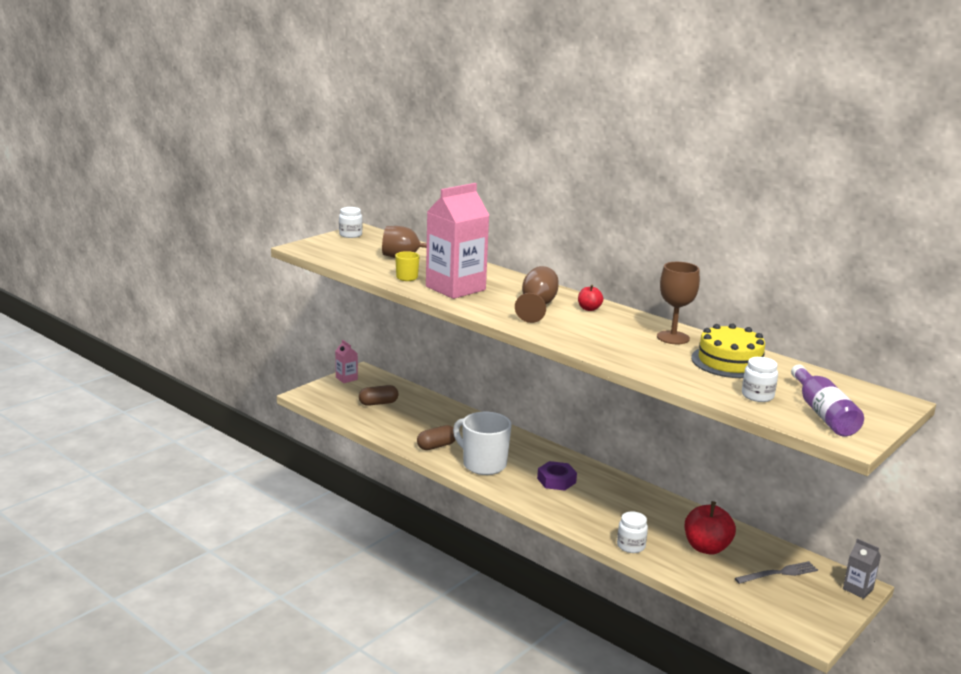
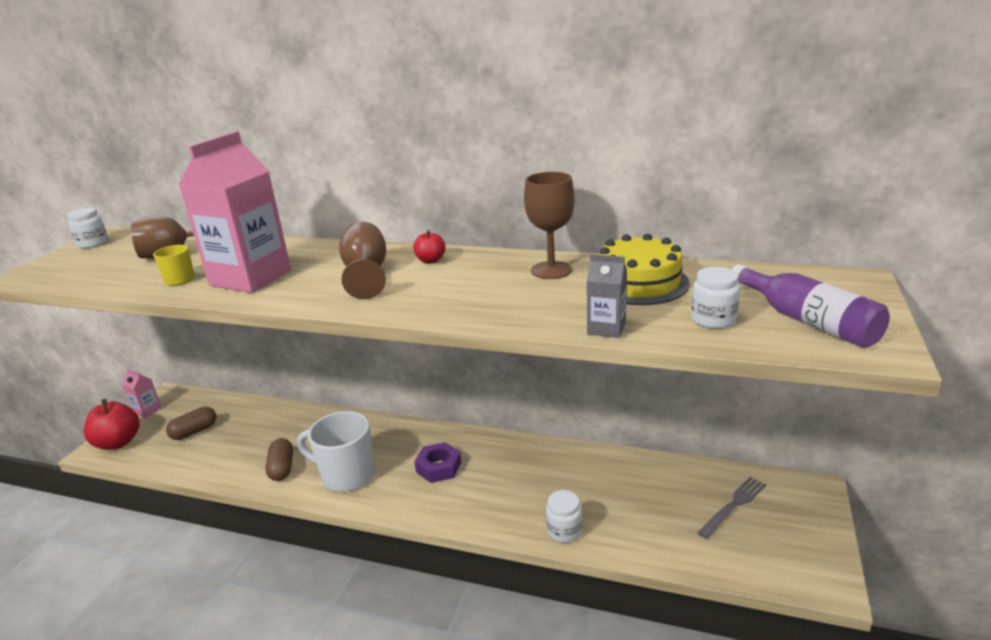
camera: 20 degrees left, 5 degrees up
(436, 446) = (282, 468): brown capsule -> brown capsule turned 45 degrees counterclockwise
(706, 548) = (642, 500): red apple -> red apple (118, 442)
(858, 589) = (818, 494): grey carton -> grey carton (606, 328)

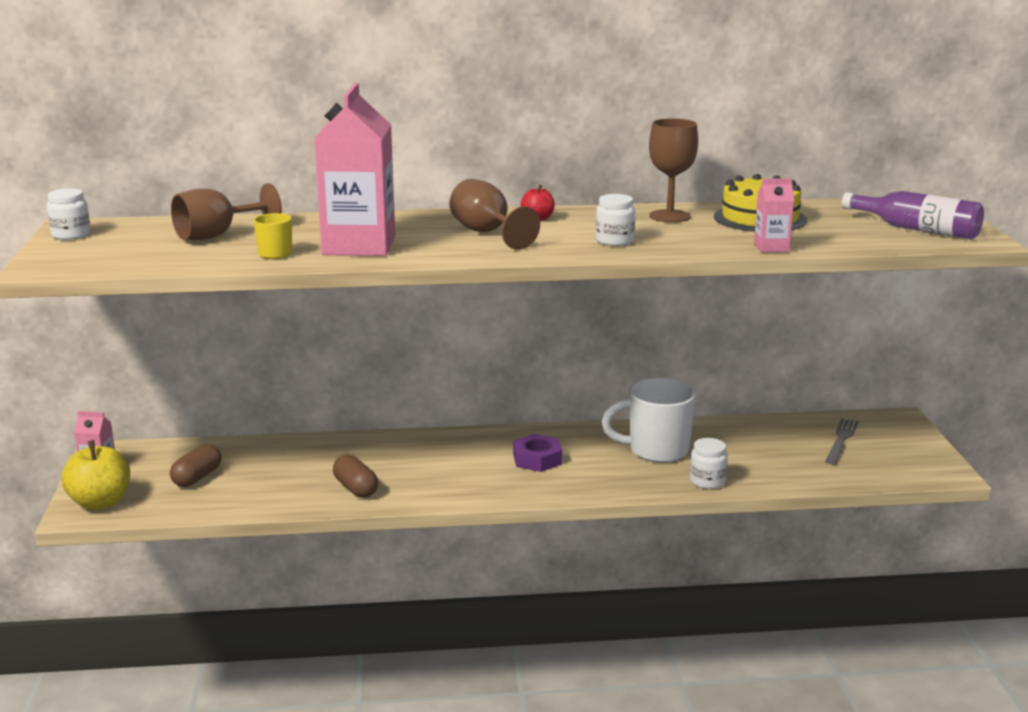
camera: 25 degrees left, 5 degrees down
(118, 442) = (100, 502): red apple -> yellow apple
(346, 475) = (440, 481): white mug -> white mug (656, 450)
(606, 328) = (771, 247): grey carton -> pink carton
(713, 320) = (848, 235): white jar -> white jar (614, 241)

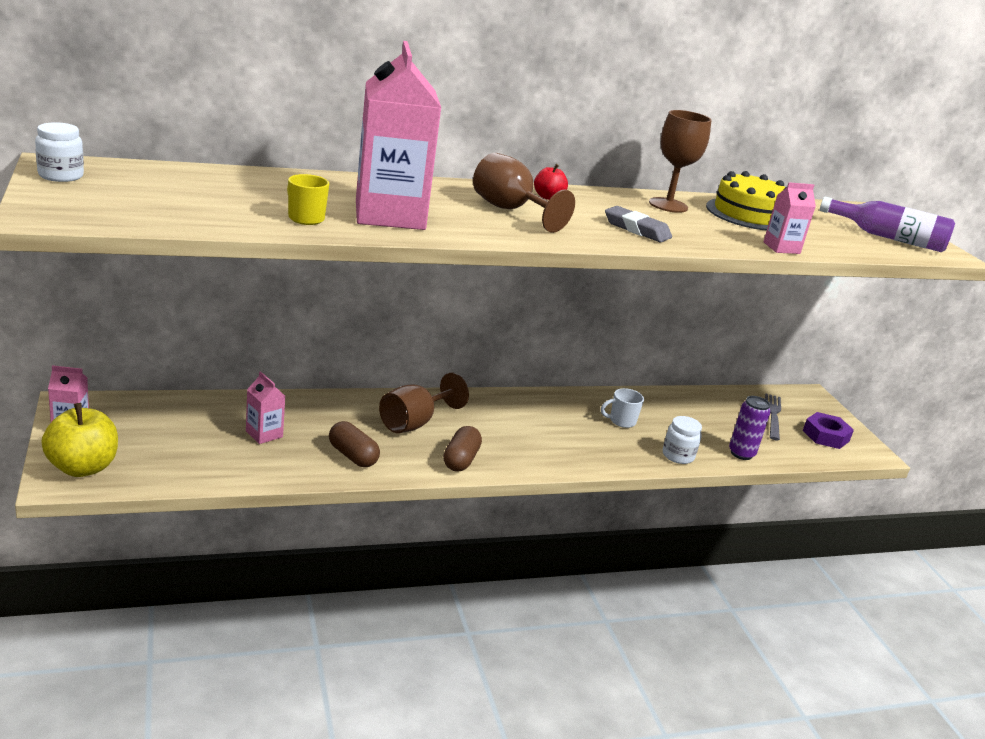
camera: 15 degrees left, 5 degrees up
(197, 477) = (183, 439): brown capsule -> brown capsule (461, 460)
(217, 235) = (230, 190): brown goblet -> brown goblet (414, 423)
(275, 471) = (264, 434): none -> pink carton
(537, 459) = (517, 427): purple nut -> purple nut (825, 436)
(614, 241) = (636, 229): white jar -> grey eraser
(656, 450) = (621, 421): white mug -> white mug, size x0.49
(784, 478) = (741, 453): none -> purple can

